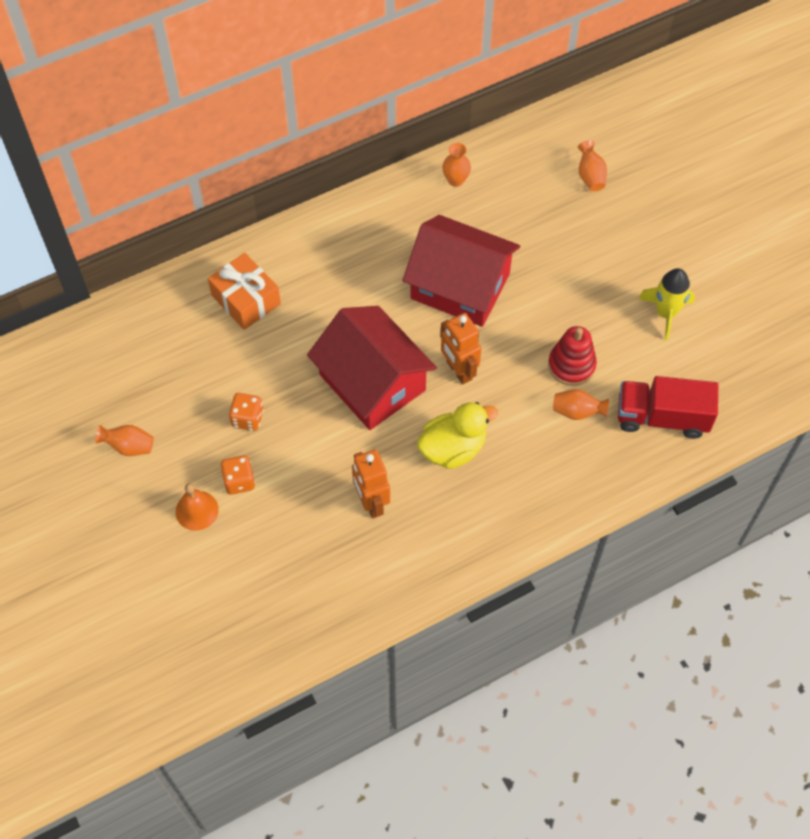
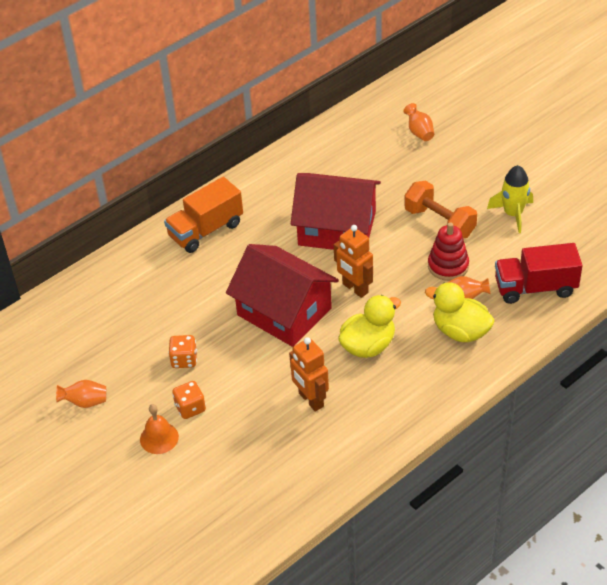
camera: 10 degrees left, 15 degrees down
(246, 300) = (157, 273): orange gift -> none
(313, 255) = (206, 230): none -> orange truck
(455, 180) = (309, 155): orange vase -> none
(560, 454) = (460, 331): none -> yellow duck
(578, 305) = (439, 222): none -> orange dumbbell

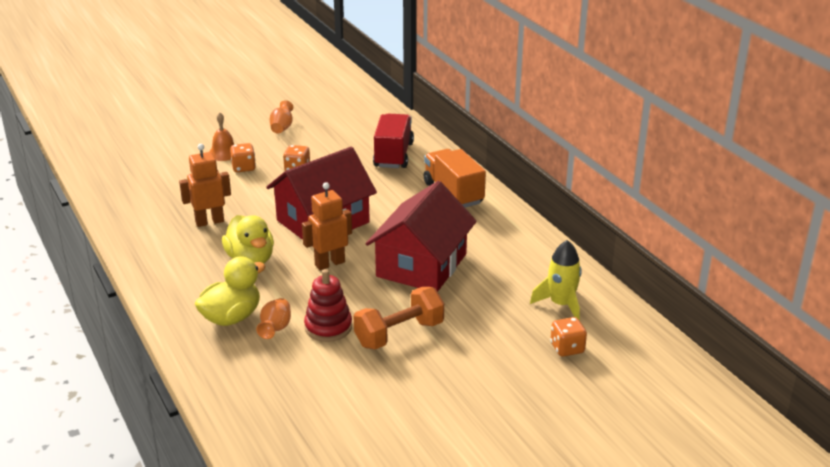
camera: 100 degrees right, 15 degrees down
(419, 132) = (567, 348): orange vase -> orange dice
(513, 214) = (387, 393): yellow rocket -> yellow rocket (561, 304)
(535, 288) = (259, 383): red truck -> red truck (393, 155)

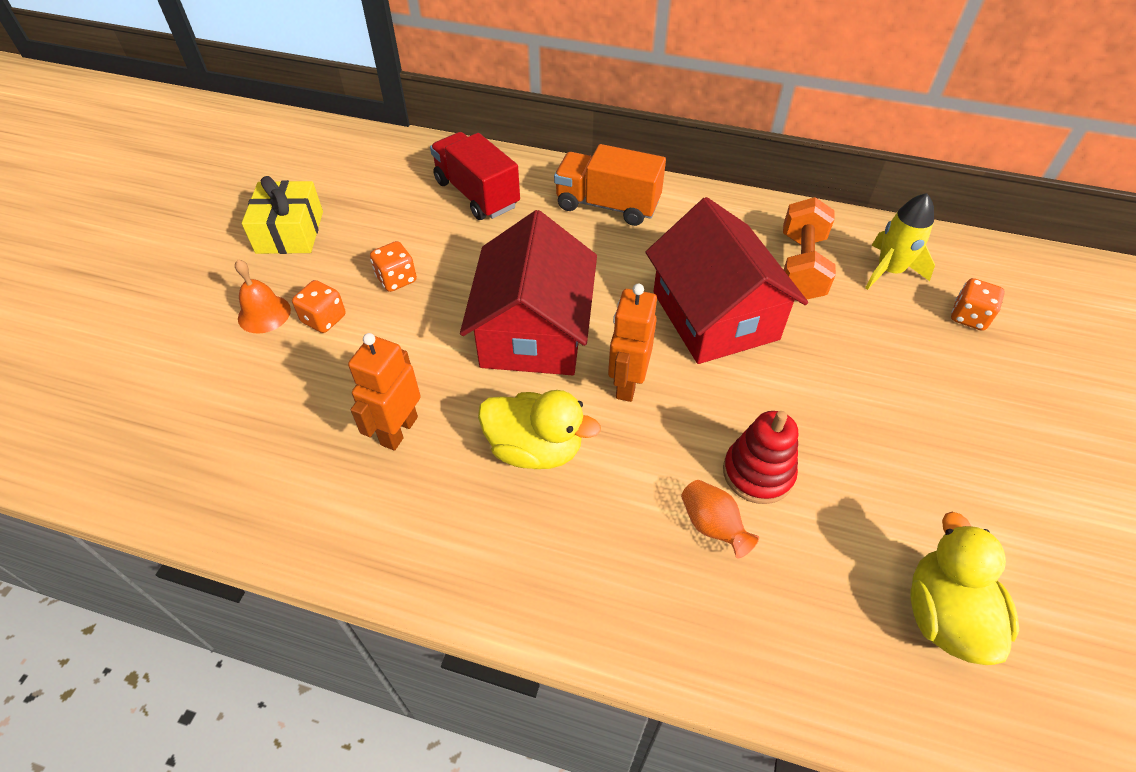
camera: 45 degrees left, 20 degrees up
(231, 317) = (642, 555): yellow duck -> yellow duck (944, 615)
(282, 128) = (290, 232): orange vase -> yellow gift
(399, 334) = (830, 421): orange dumbbell -> orange dumbbell (801, 267)

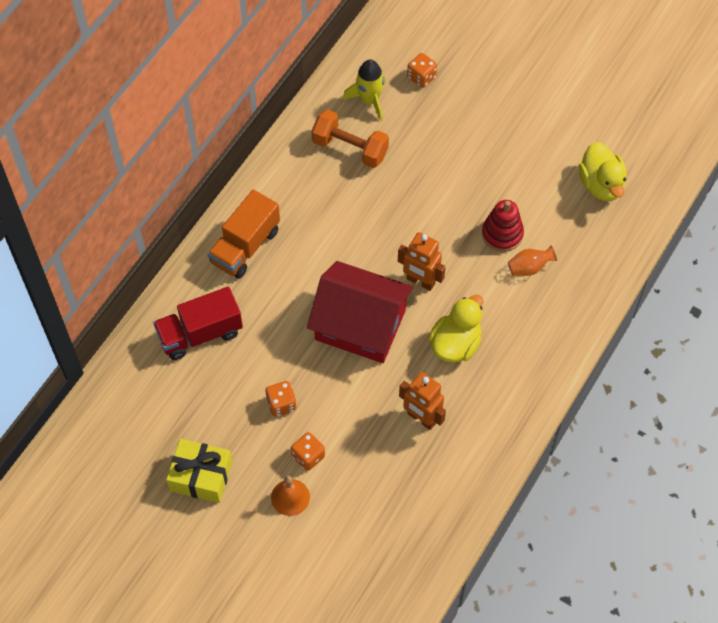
camera: 75 degrees left, 10 degrees up
(715, 315) = (378, 214): red house -> none
(944, 615) = (601, 185): yellow duck -> yellow duck turned 120 degrees counterclockwise

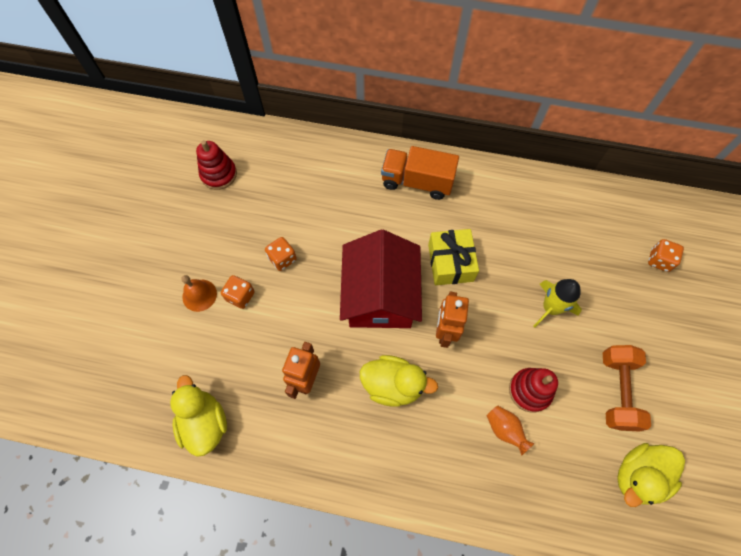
camera: 70 degrees right, 5 degrees up
(144, 442) = (219, 174): none -> red stacking toy
(200, 334) = (325, 178): red truck -> none
(201, 476) = (200, 223): yellow gift -> yellow gift (450, 263)
(350, 148) = (551, 227): orange dumbbell -> orange dumbbell (617, 391)
(369, 100) = (608, 226): yellow rocket -> yellow rocket (550, 308)
(431, 522) = (205, 423): none -> yellow duck

